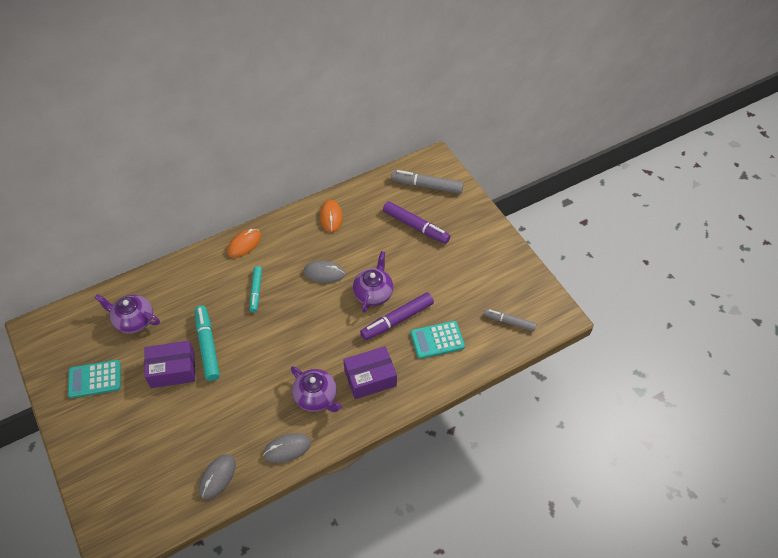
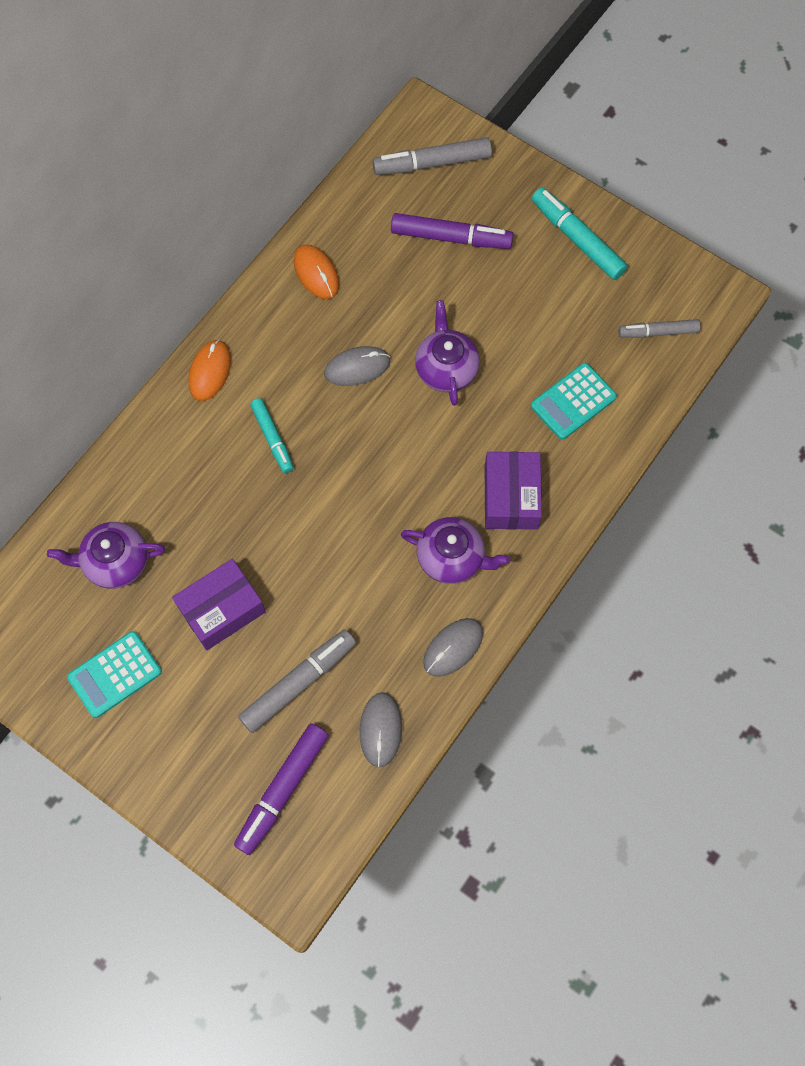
camera: 25 degrees left, 15 degrees up
(188, 429) = (298, 683): none -> grey marker
(207, 346) = (251, 552): turquoise marker -> turquoise marker (577, 239)
(370, 378) = (511, 497): purple box -> purple box turned 45 degrees counterclockwise
(397, 320) = (502, 395): purple marker -> purple marker (282, 790)

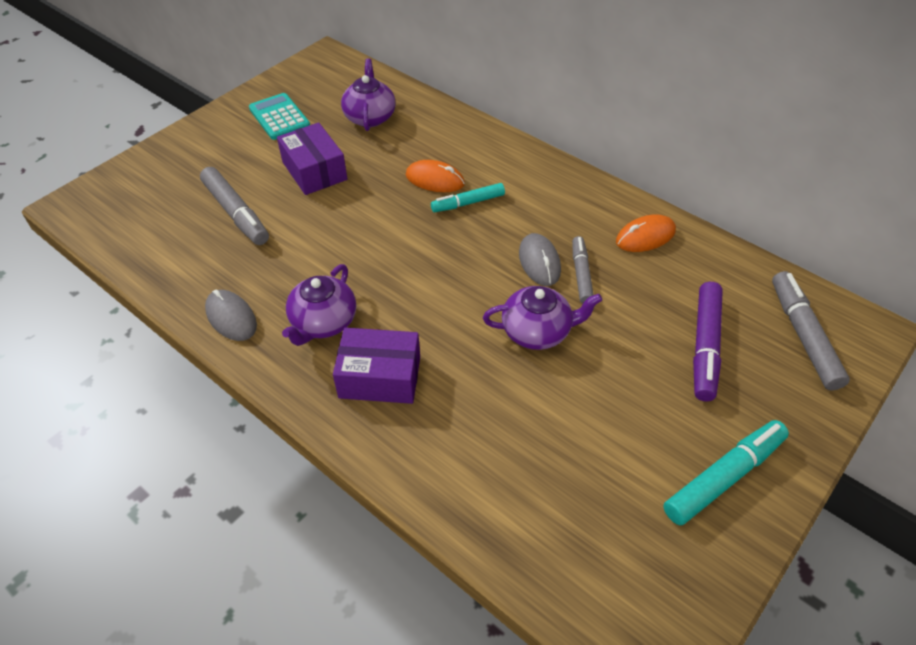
camera: 95 degrees right, 20 degrees down
(210, 371) = (536, 167): orange mouse -> orange mouse (435, 180)
(282, 790) = (150, 201): purple marker -> none
(380, 729) = (174, 262): grey mouse -> none
(573, 401) = (491, 449): turquoise calculator -> none
(658, 332) = (589, 561): grey marker -> grey marker (581, 274)

